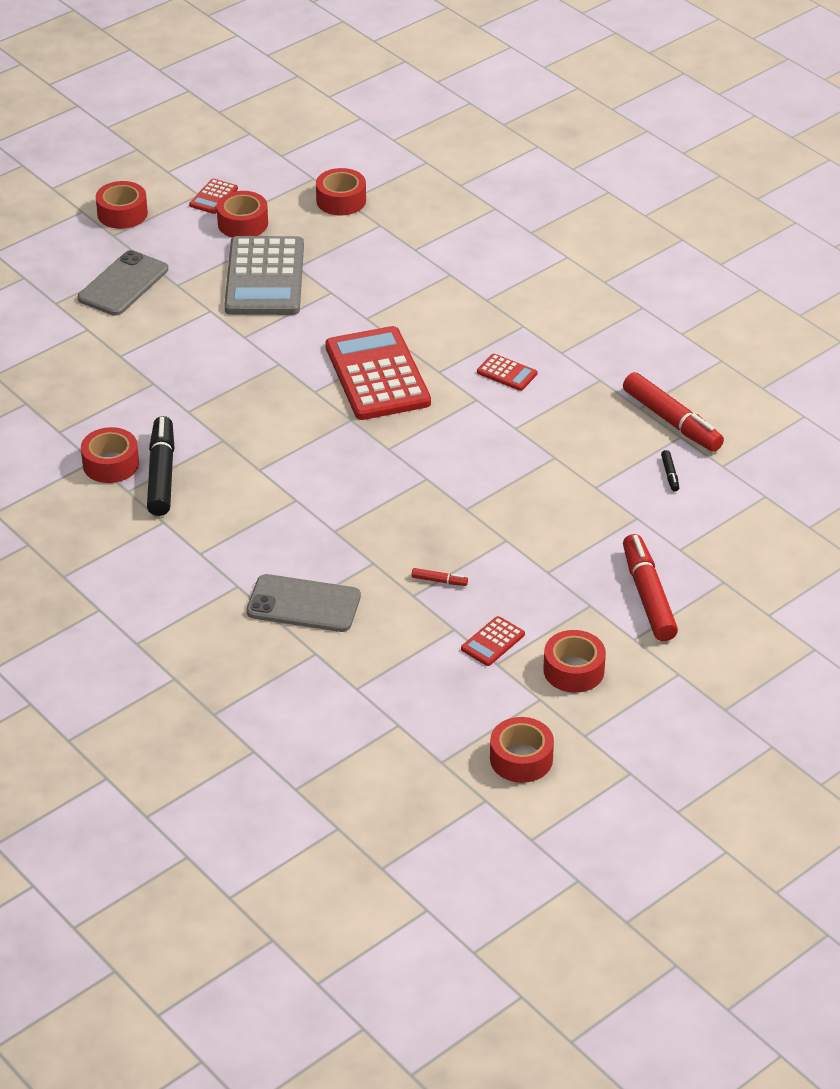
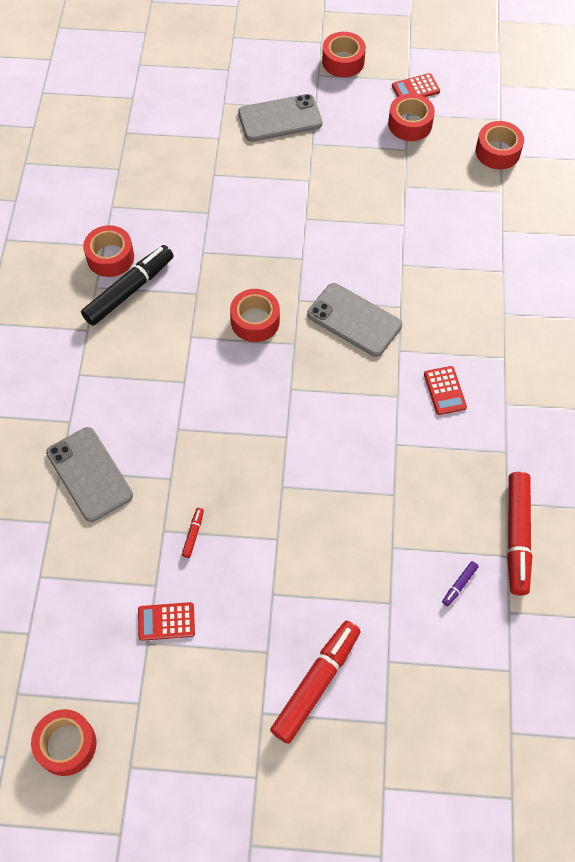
camera: 45 degrees right, 20 degrees up
(264, 278) = (373, 179): grey calculator -> none
(377, 375) = (354, 320): red calculator -> grey phone
(439, 581) = (193, 534): red marker -> red marker turned 135 degrees counterclockwise
(573, 670) = (189, 701): red tape -> red tape (255, 321)
(670, 474) = (459, 585): black marker -> purple marker

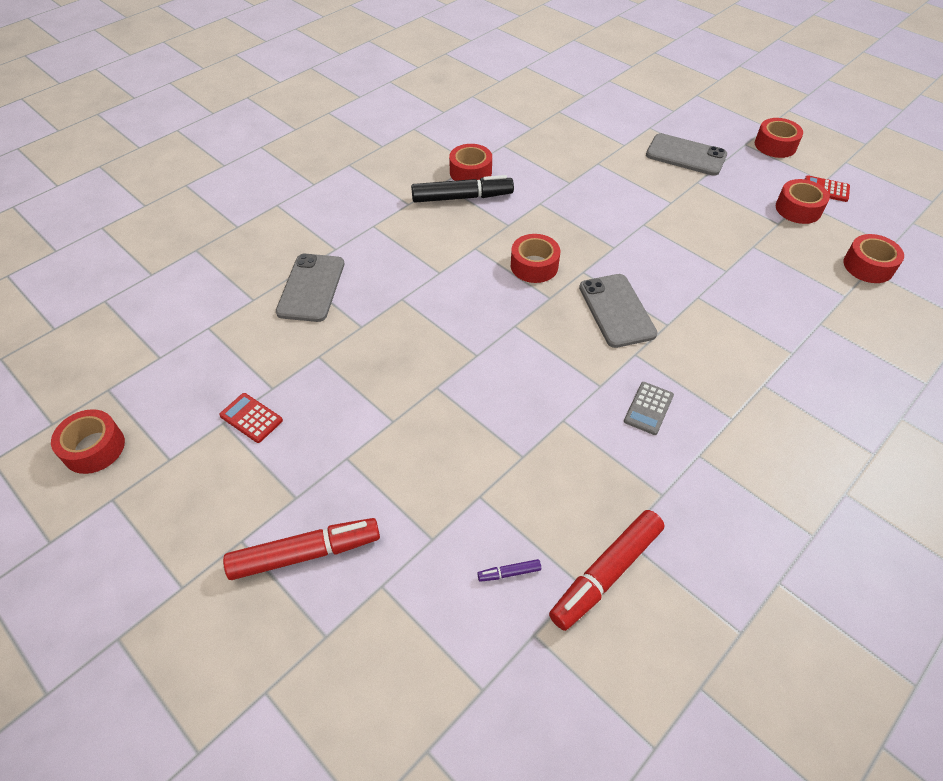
camera: 40 degrees right, 10 degrees down
(193, 534) = (336, 373): red marker -> none
(444, 391) = (648, 408): red calculator -> grey calculator

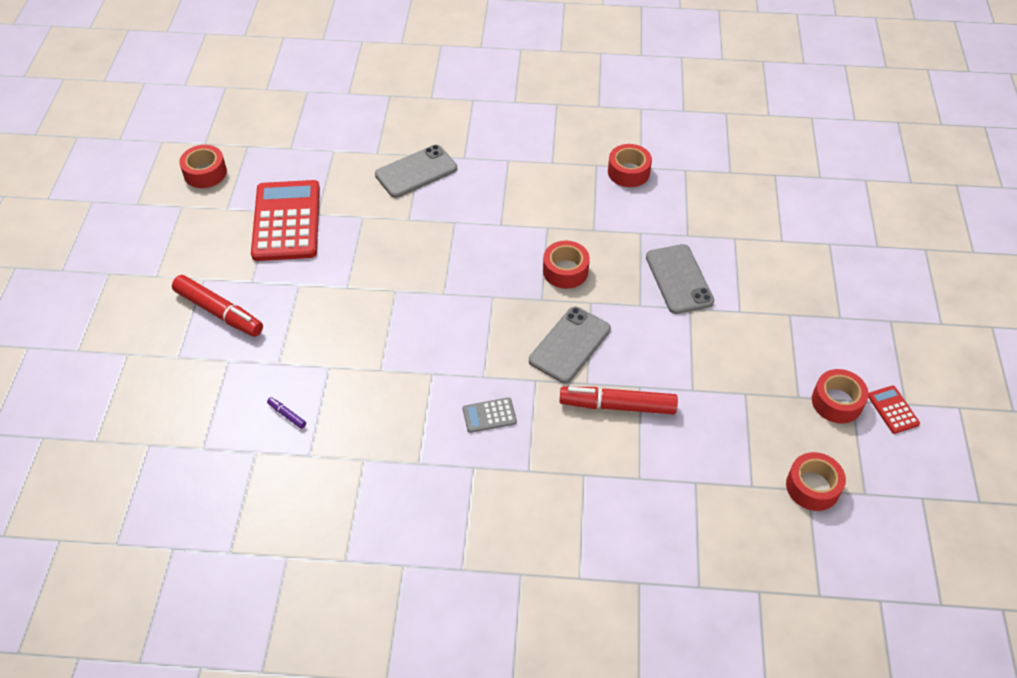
camera: 50 degrees right, 0 degrees up
(251, 418) = (286, 221): red calculator -> red calculator, size x2.33
(462, 197) = (594, 186): black marker -> none
(606, 573) = (328, 465): red marker -> red marker (617, 406)
(685, 155) = (818, 288): grey phone -> grey phone (679, 279)
(775, 145) = (917, 343): red tape -> none

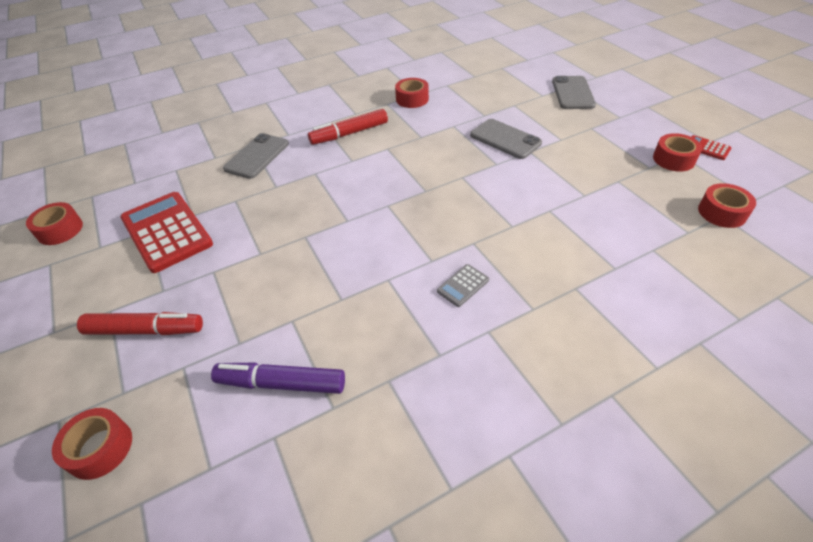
camera: 30 degrees left, 5 degrees down
(287, 415) = (281, 383): purple marker -> purple marker, size x2.40
(565, 271) = (425, 167): red tape -> red tape (100, 448)
(570, 345) = (474, 208): grey phone -> grey phone (573, 93)
(617, 406) = (548, 230): red marker -> red marker (349, 134)

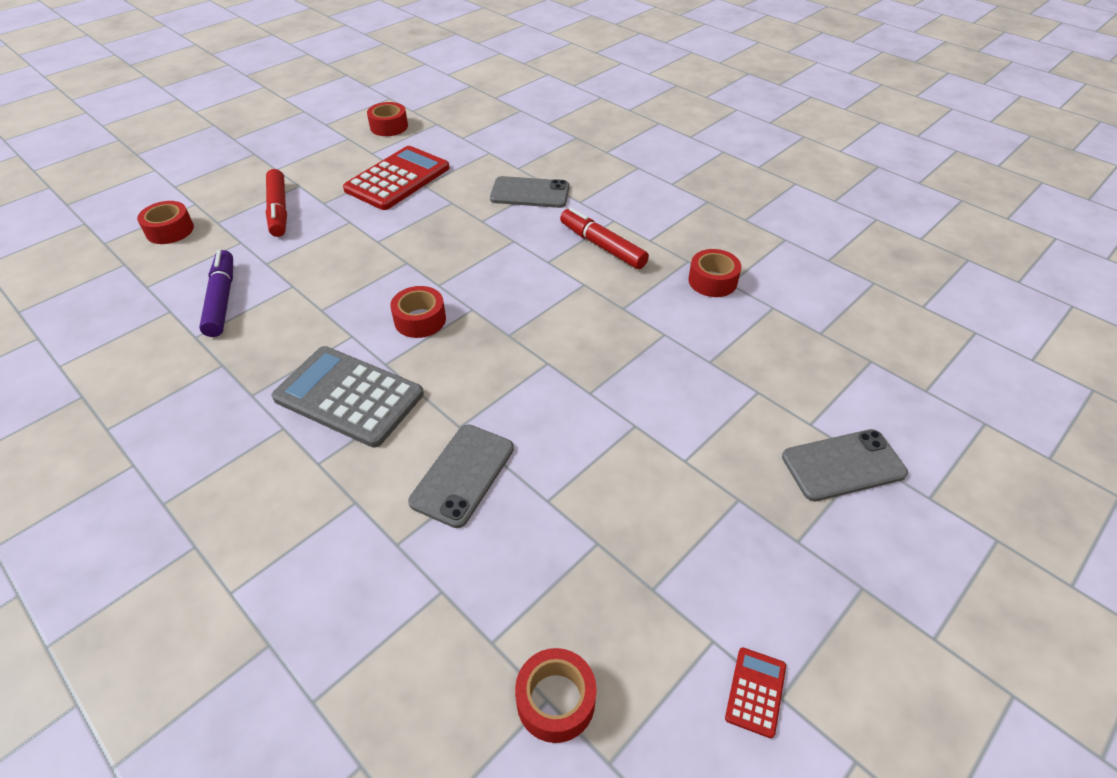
camera: 70 degrees right, 0 degrees up
(463, 285) = (349, 396): grey calculator -> grey calculator, size x2.33
(505, 139) = (655, 393): grey phone -> grey phone (462, 474)
(673, 159) = (692, 628): red tape -> red tape (420, 320)

